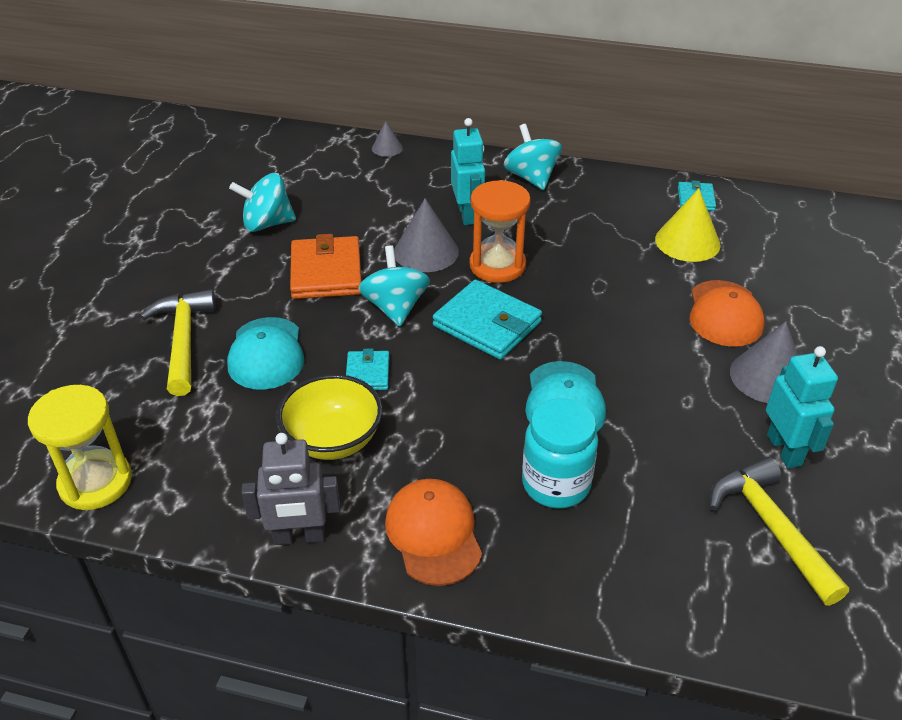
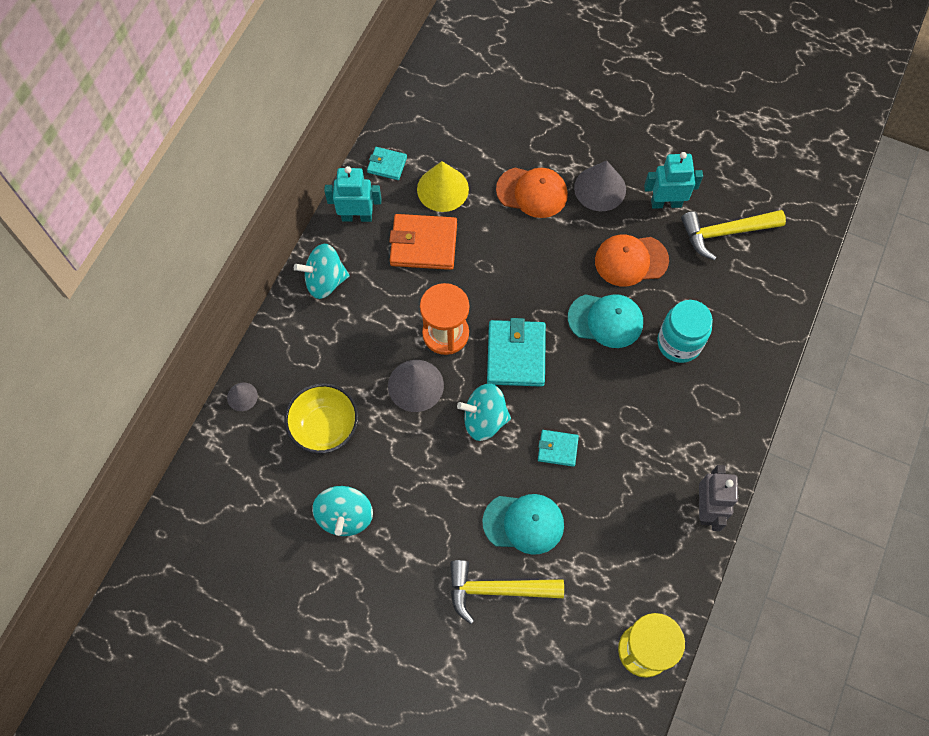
camera: 80 degrees left, 25 degrees up
(326, 272) = (428, 469): orange wallet -> orange wallet (423, 244)
(333, 440) = (623, 480): yellow bowl -> yellow bowl (325, 427)
(433, 534) = (711, 424): orange cap -> orange cap (631, 260)
(467, 214) = (369, 343): turquoise robot -> turquoise robot (357, 216)
(487, 324) = (516, 355): turquoise wallet -> turquoise wallet turned 45 degrees counterclockwise

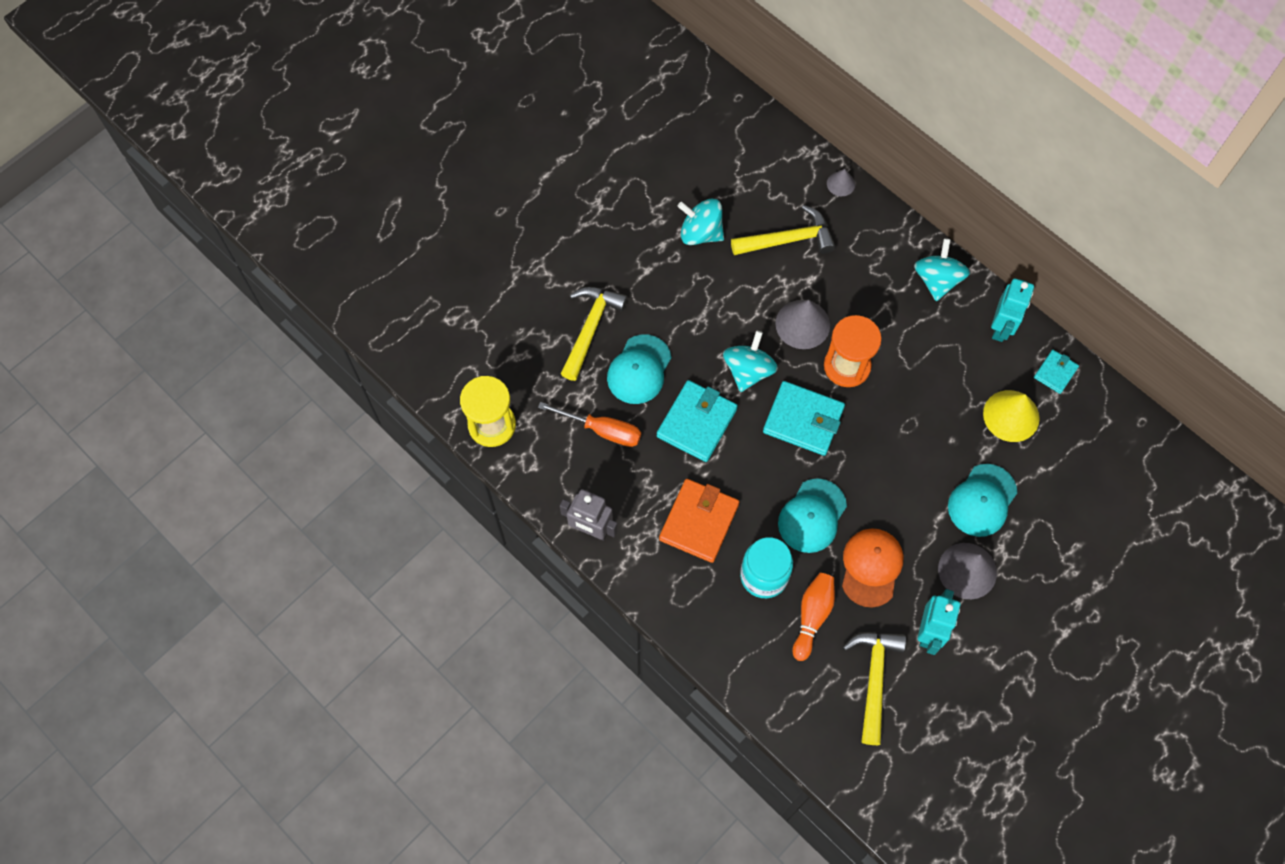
camera: 110 degrees right, 0 degrees up
(325, 427) = (788, 240): yellow bowl -> yellow hammer
(423, 244) = (951, 377): orange wallet -> orange wallet (699, 522)
(532, 192) = (982, 500): orange cap -> turquoise cap
(557, 449) = (697, 423): turquoise wallet -> turquoise wallet, size x1.83
(602, 535) = (602, 430): none -> orange screwdriver
(696, 294) = (812, 616): none -> orange bowling pin

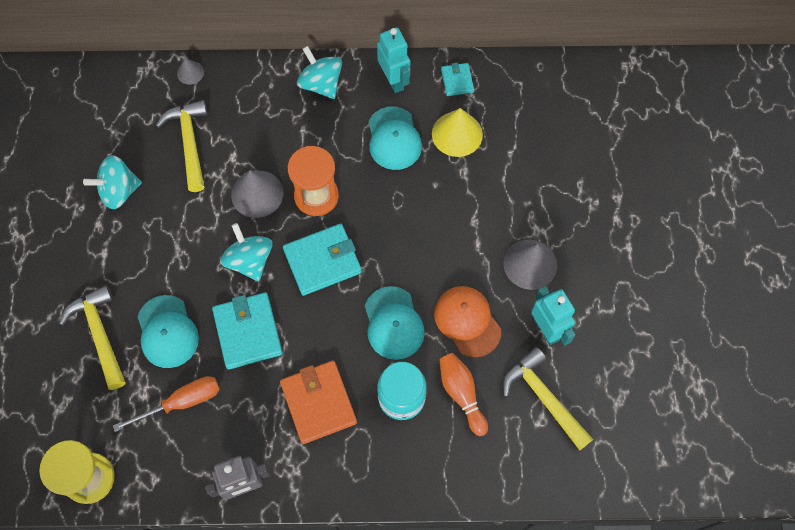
camera: 45 degrees left, 0 degrees up
(788, 240) = (189, 143): yellow hammer -> yellow hammer turned 45 degrees counterclockwise
(982, 500) = (493, 208): turquoise cap -> turquoise cap (394, 138)

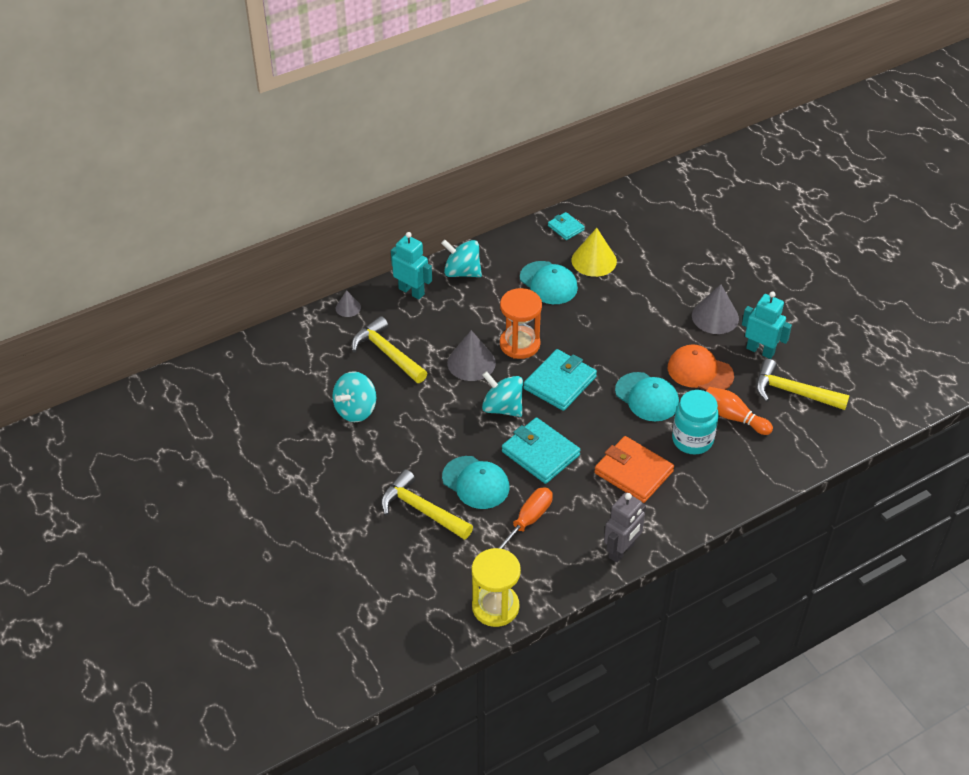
camera: 30 degrees left, 20 degrees down
(394, 80) = (517, 247): turquoise robot -> turquoise robot (411, 291)

